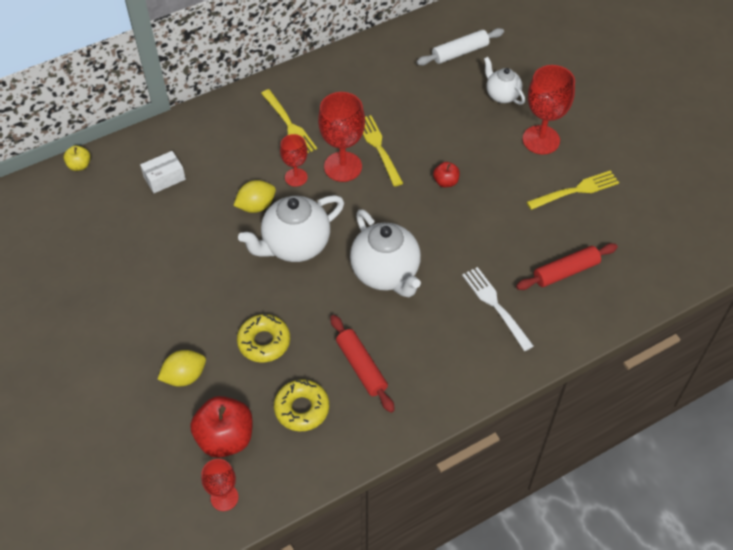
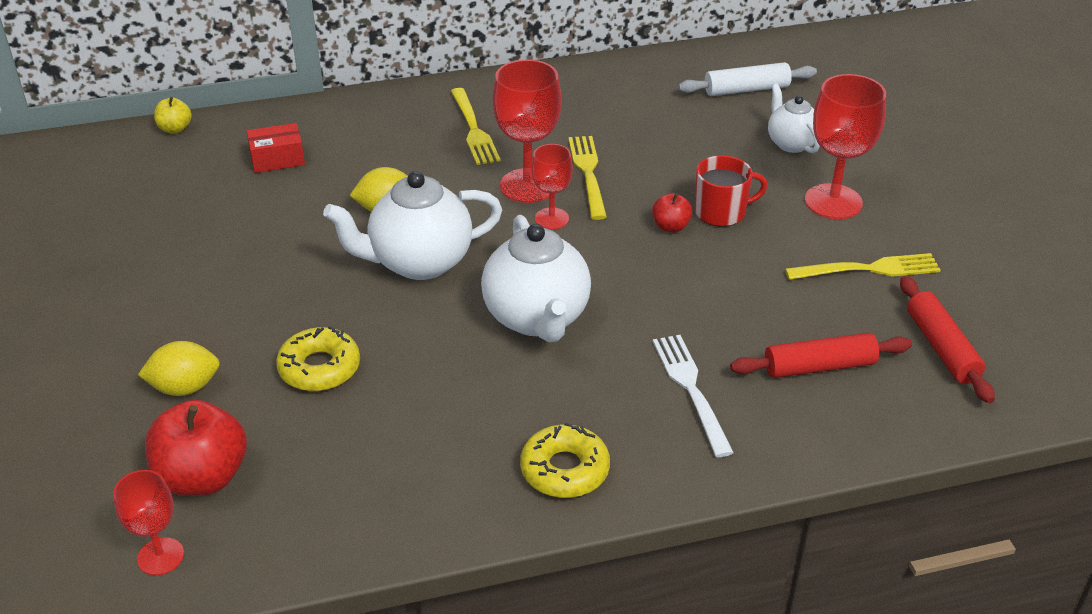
camera: 15 degrees right, 15 degrees down
(164, 178) = (277, 159): white box -> red box
(296, 177) = (456, 187): red goblet -> red goblet (551, 218)
(302, 408) = (335, 463): yellow donut -> yellow donut (564, 470)
(361, 367) = (449, 428): red rolling pin -> red rolling pin (941, 347)
(474, 163) = (721, 212): none -> red mug

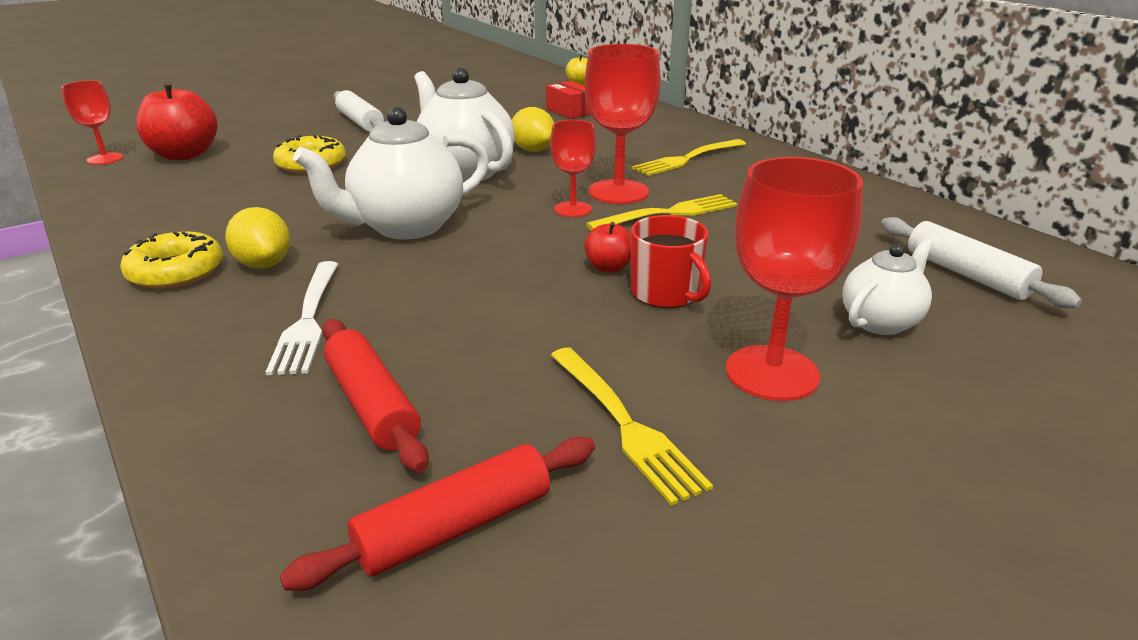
camera: 70 degrees right, 10 degrees down
(185, 317) = (360, 122): none -> white rolling pin
(185, 387) = (282, 135): yellow lemon -> yellow lemon (264, 264)
(691, 389) = (308, 319): white fork -> white fork turned 120 degrees clockwise

